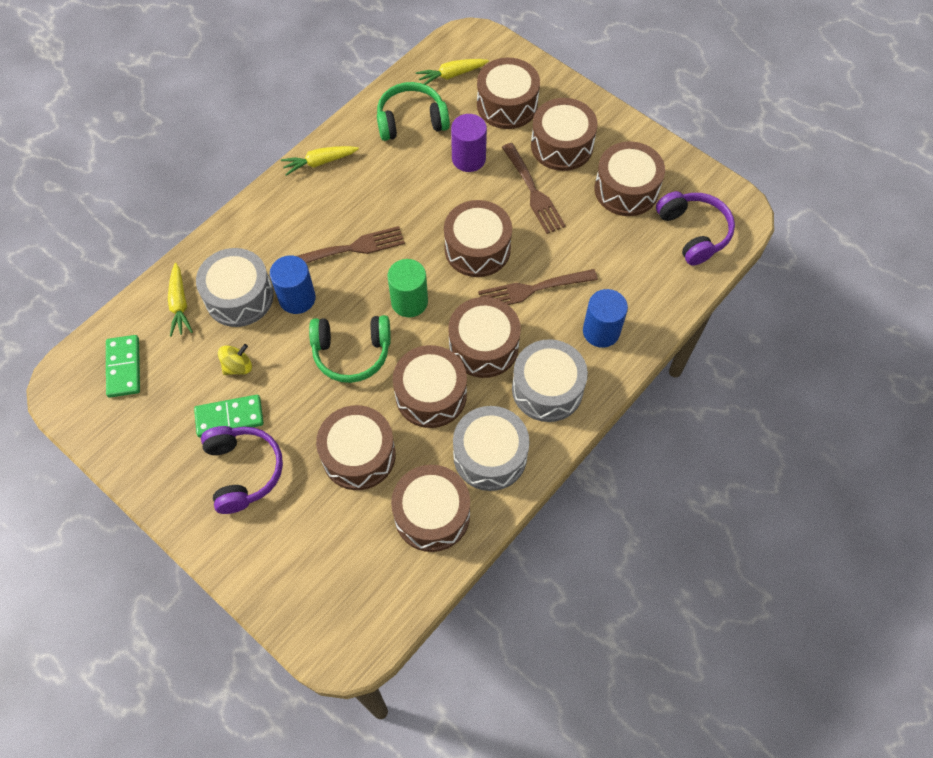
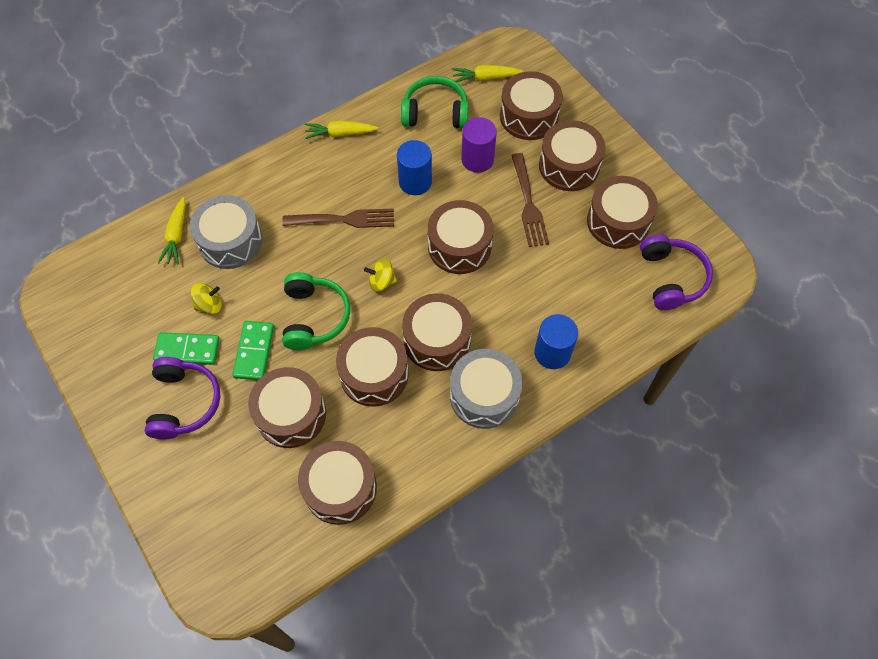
camera: 15 degrees right, 0 degrees up
(124, 367) = (111, 281): green domino -> green domino (254, 351)
(297, 298) = (281, 254): blue cylinder -> blue cylinder (415, 182)
(352, 353) = (314, 317): green headphones -> green headphones turned 105 degrees counterclockwise
(409, 301) = (381, 281): green cylinder -> yellow spinning top
(490, 455) = (411, 446): grey drum -> none
(533, 289) = (500, 297): brown fork -> none

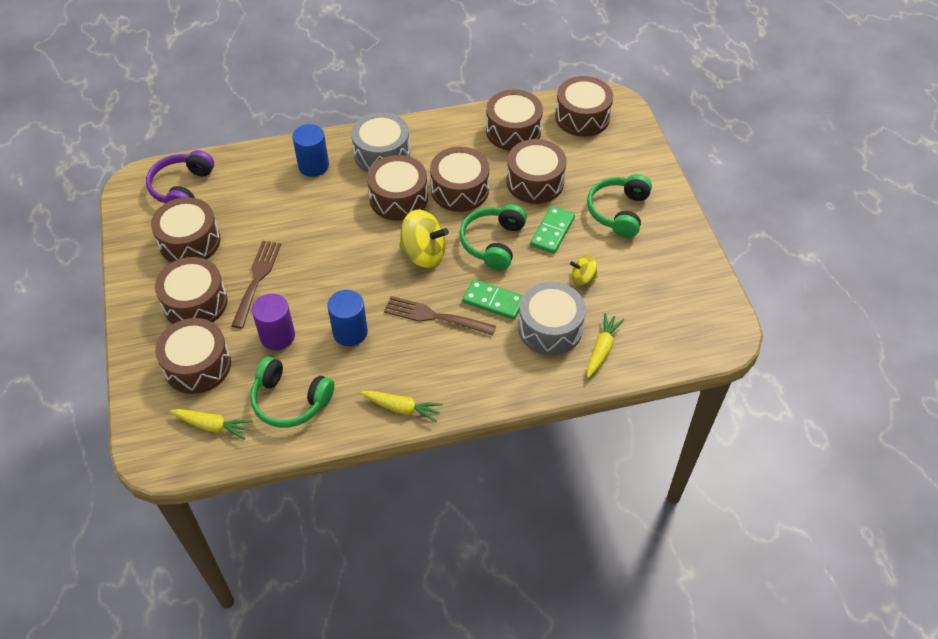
camera: 160 degrees left, 10 degrees down
(184, 403) = (618, 212): purple headphones -> green headphones
(187, 350) = (609, 248): green domino -> green domino (493, 301)
(381, 281) = (424, 253): yellow spinning top -> yellow spinning top, size x1.80
(459, 246) = (341, 262): brown drum -> brown drum (582, 117)

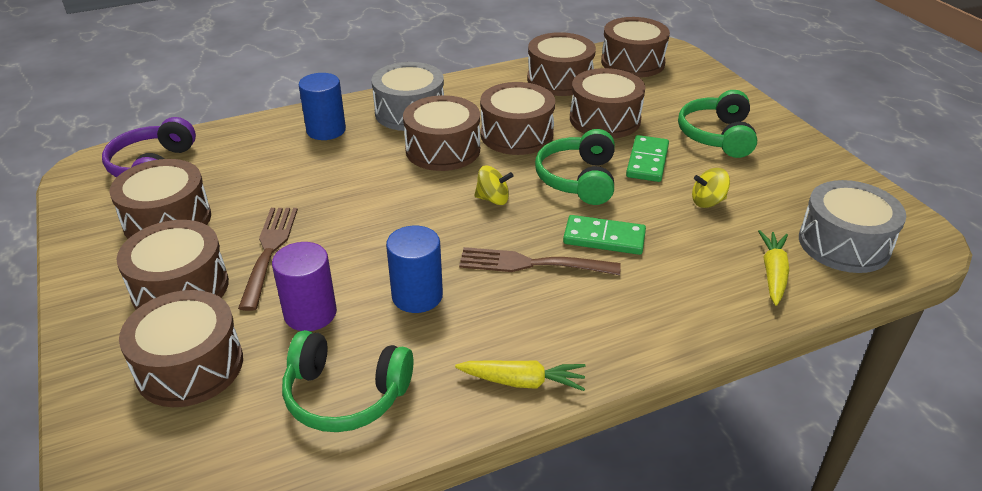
camera: 10 degrees left, 15 degrees down
(212, 426) = (222, 449): yellow carrot -> none
(424, 253) = (493, 199): yellow spinning top -> yellow spinning top, size x0.55
(550, 328) = (692, 259): grey drum -> grey drum (844, 244)

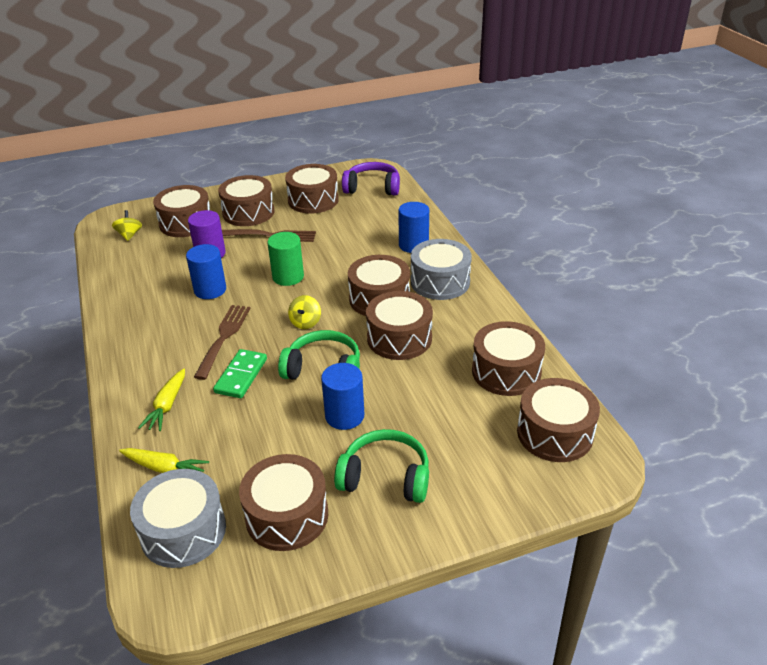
camera: 95 degrees right, 0 degrees up
(345, 395) = (142, 269): green headphones -> none
(388, 223) = (288, 277): none -> green cylinder
(522, 382) = (119, 328): yellow carrot -> yellow carrot (167, 406)
(605, 119) = (423, 396): brown drum -> brown drum (287, 515)
(647, 161) = (344, 416): green domino -> blue cylinder
(707, 202) = (272, 446): yellow spinning top -> yellow spinning top (129, 235)

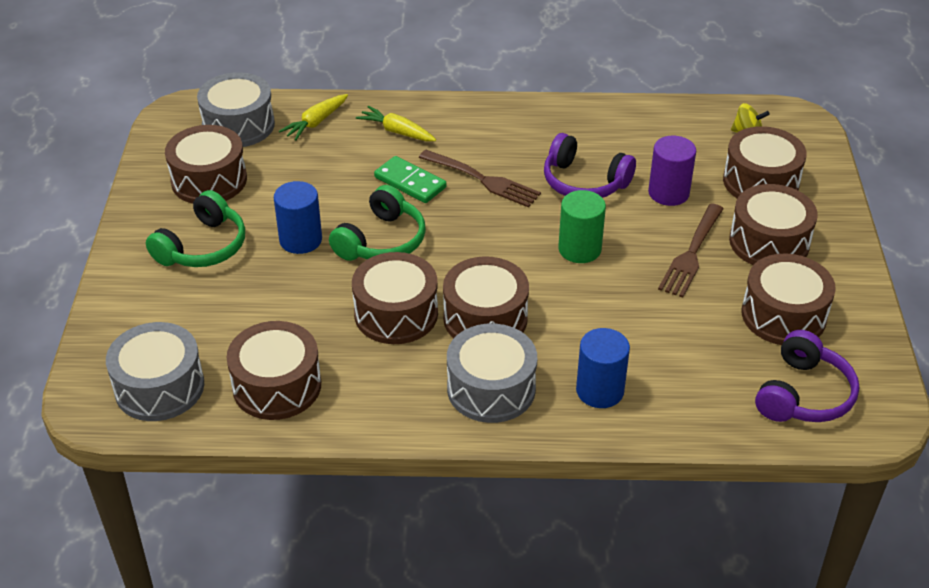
camera: 110 degrees right, 5 degrees up
(210, 290) = (584, 182): blue cylinder -> purple headphones
(305, 322) = (473, 245): yellow spinning top -> none
(555, 433) = (159, 387): brown drum -> grey drum

